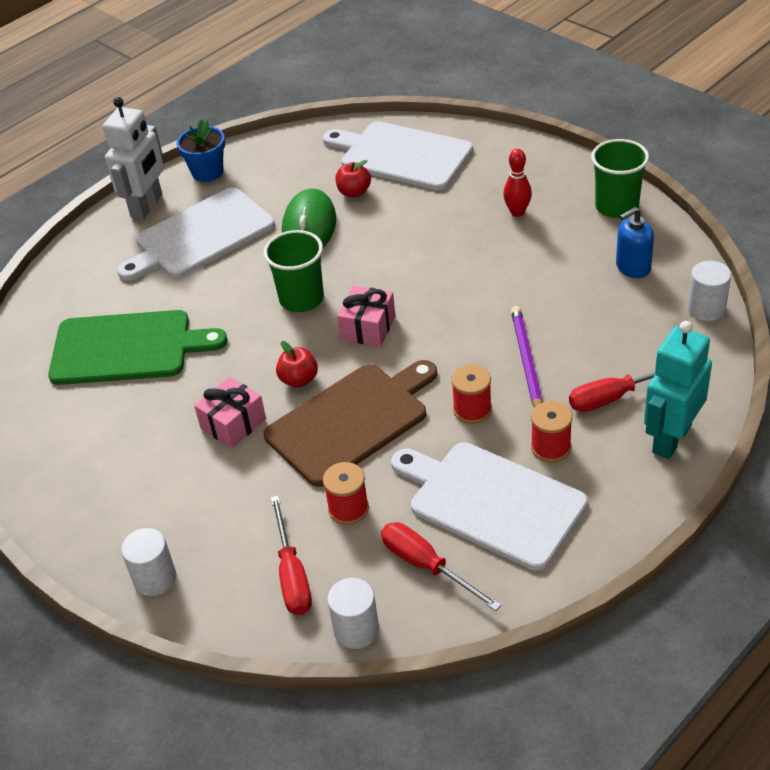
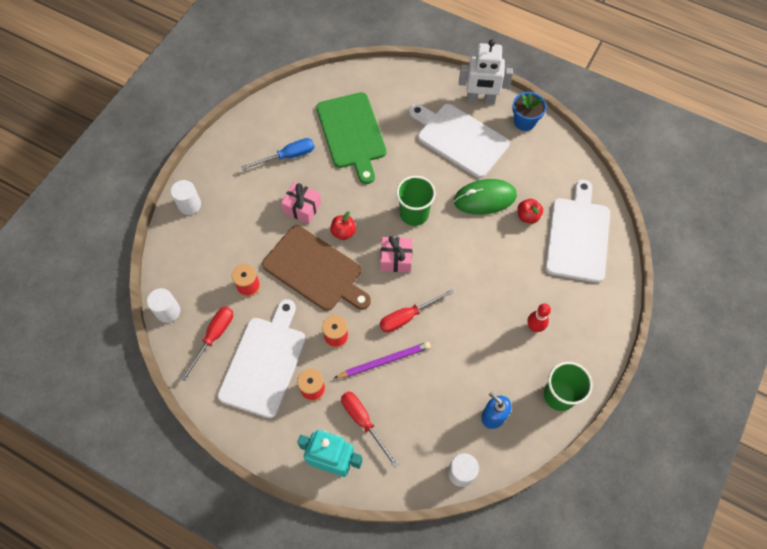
camera: 70 degrees right, 20 degrees up
(127, 431) = (288, 156): none -> blue screwdriver
(292, 574) = (200, 270): red screwdriver -> red screwdriver (408, 316)

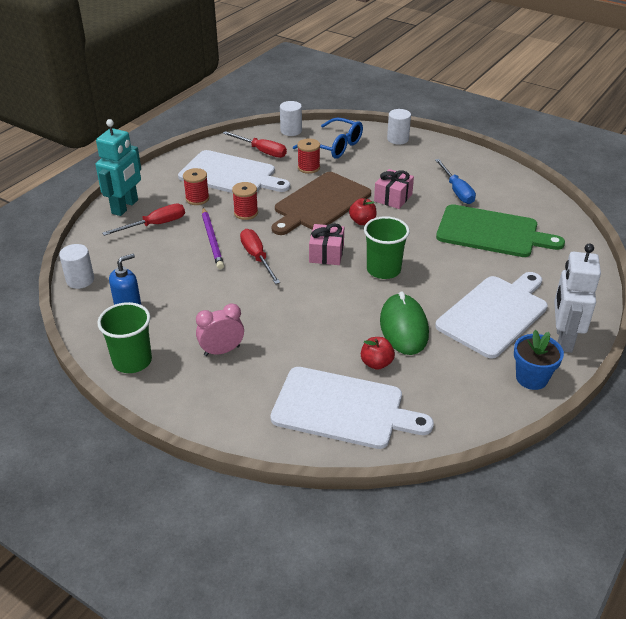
camera: 95 degrees right, 25 degrees down
(203, 264) = (334, 146): none -> blue glasses
(352, 133) = (491, 232): green cutting board -> green cutting board turned 150 degrees counterclockwise
(534, 327) = (222, 351): red bowling pin -> pink clock

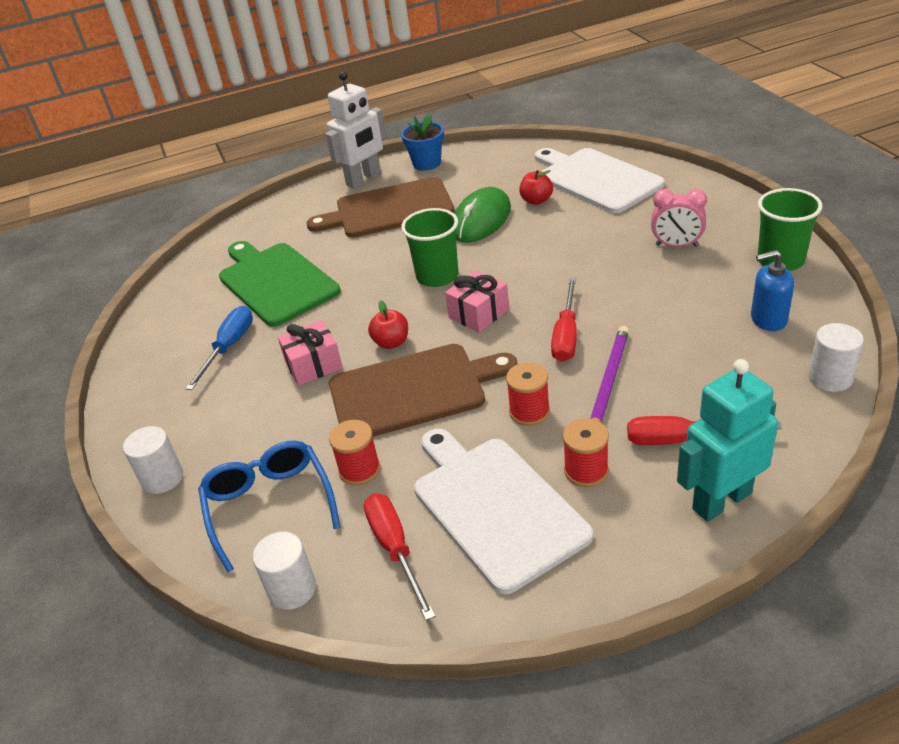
camera: 140 degrees left, 0 degrees up
(494, 314) = (389, 209): white cutting board -> brown cutting board

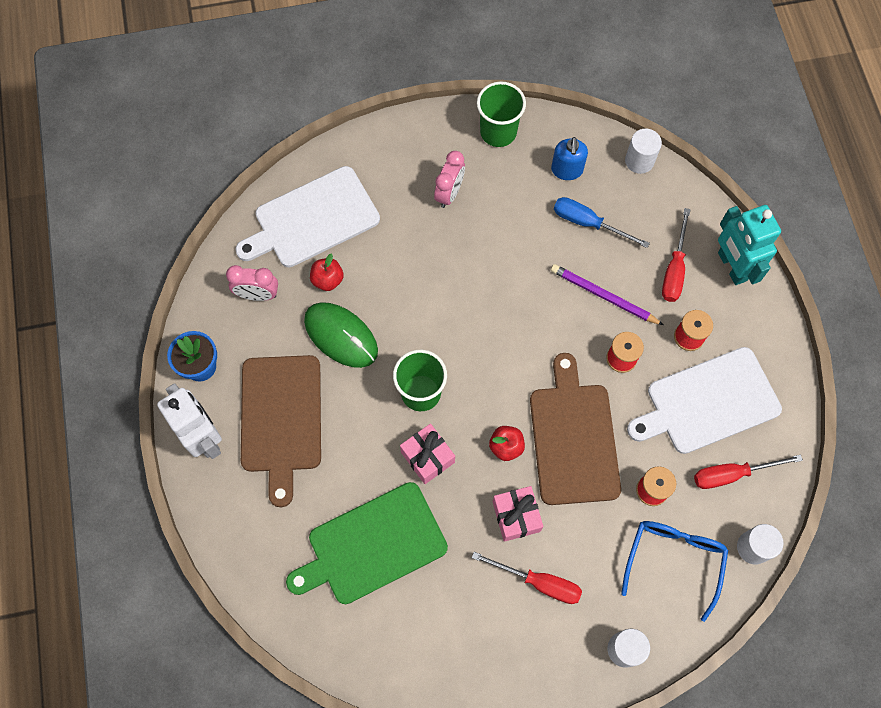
camera: 85 degrees left, 30 degrees up
(229, 347) = (466, 593): blue screwdriver -> blue screwdriver (588, 223)
(269, 506) = (673, 561): blue glasses -> blue glasses turned 120 degrees clockwise
(479, 313) = (489, 369): pink gift -> pink gift (427, 457)
(504, 172) = (257, 295): none -> pink clock
(566, 335) = (540, 309): red screwdriver -> red screwdriver (538, 582)

